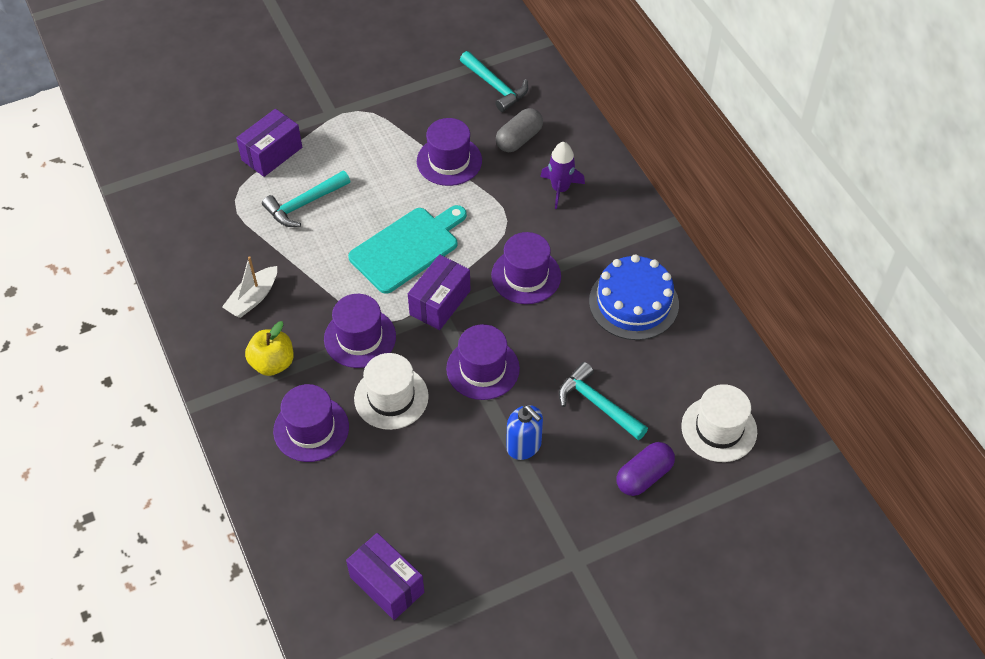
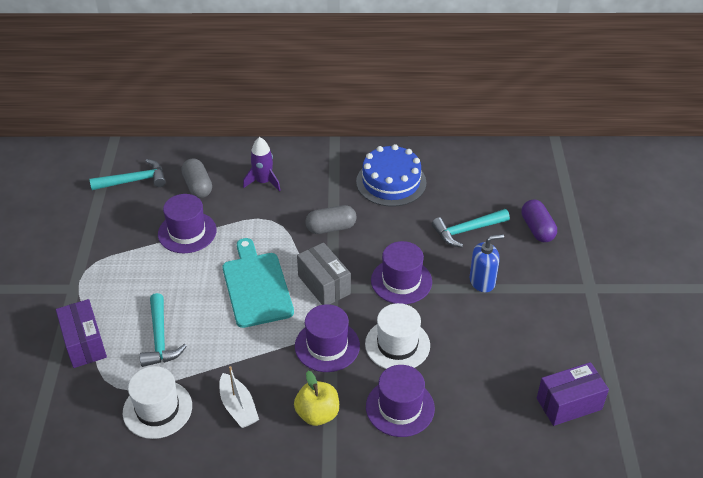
camera: 65 degrees left, 10 degrees down
(440, 302) = (324, 285): purple box -> grey box
(526, 276) = (331, 228): purple hat -> grey capsule
(719, 429) = (517, 180): white hat -> white hat (157, 409)

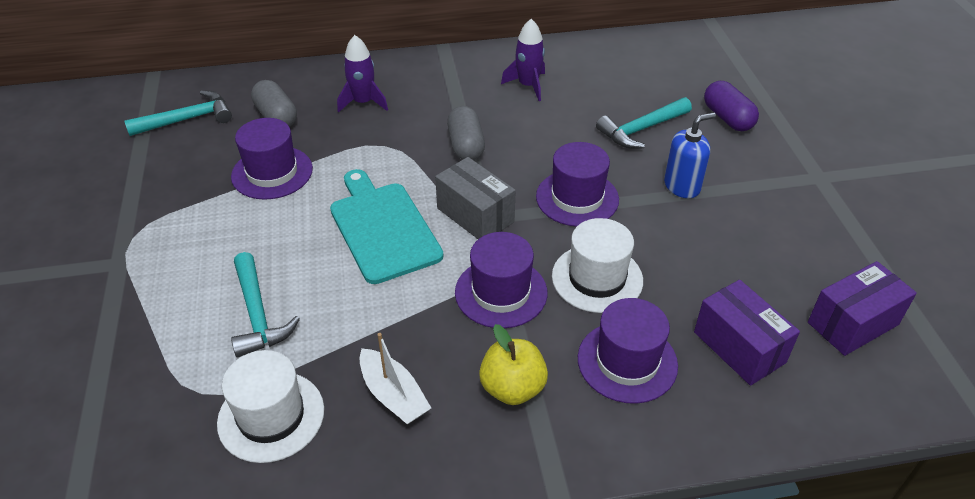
camera: 10 degrees left, 0 degrees up
(84, 343) = (144, 336): purple box -> purple box (739, 347)
(331, 228) = (466, 146): grey capsule -> grey capsule turned 75 degrees counterclockwise
(391, 182) = (528, 86): blue cake -> purple rocket

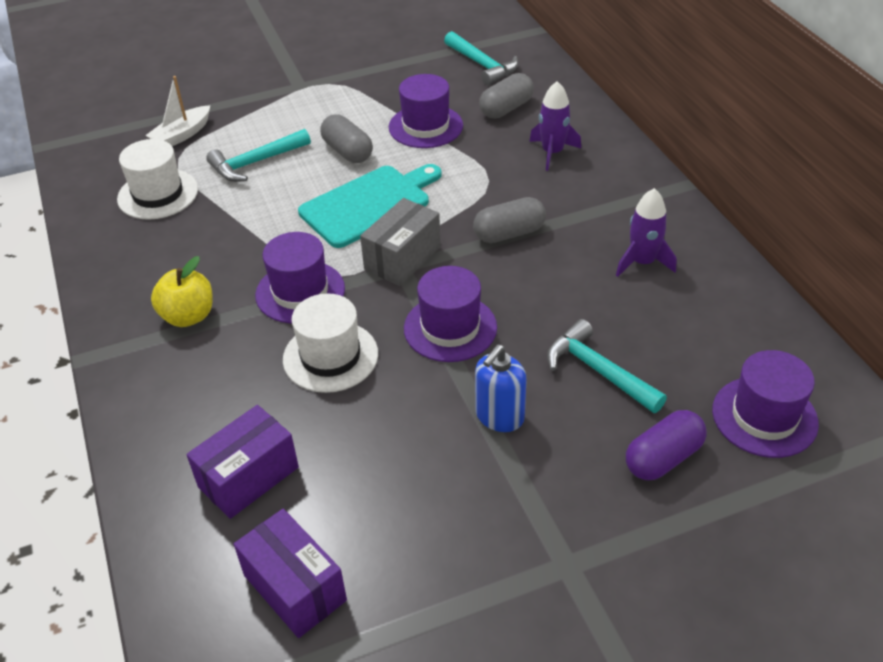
camera: 80 degrees right, 0 degrees up
(282, 235) = (347, 151): none -> grey capsule
(393, 395) = (179, 249): white boat -> white boat (182, 135)
(627, 361) = (223, 389): purple hat -> purple hat (764, 416)
(682, 186) = (499, 416): blue soap dispenser -> blue soap dispenser turned 75 degrees clockwise

